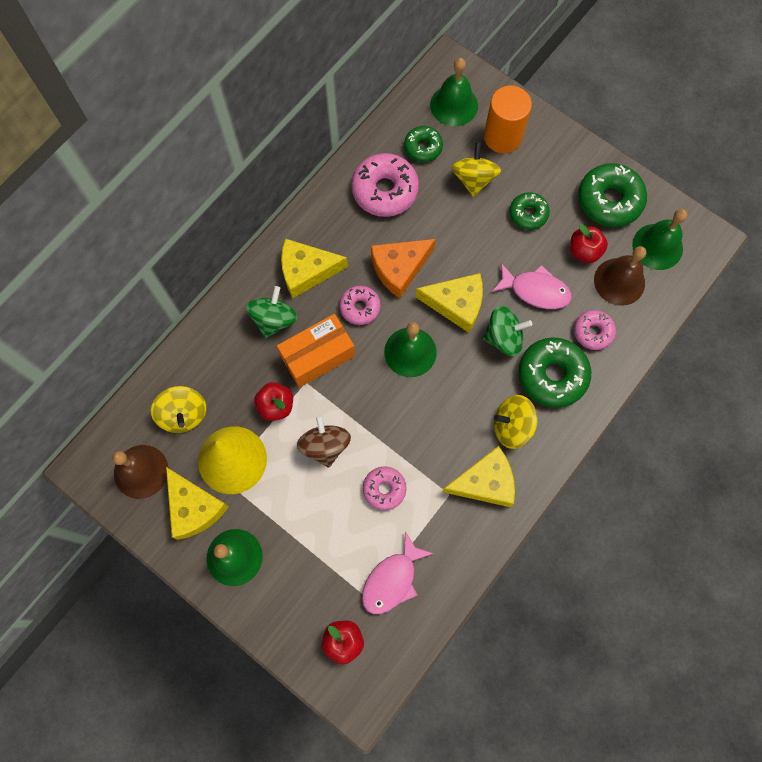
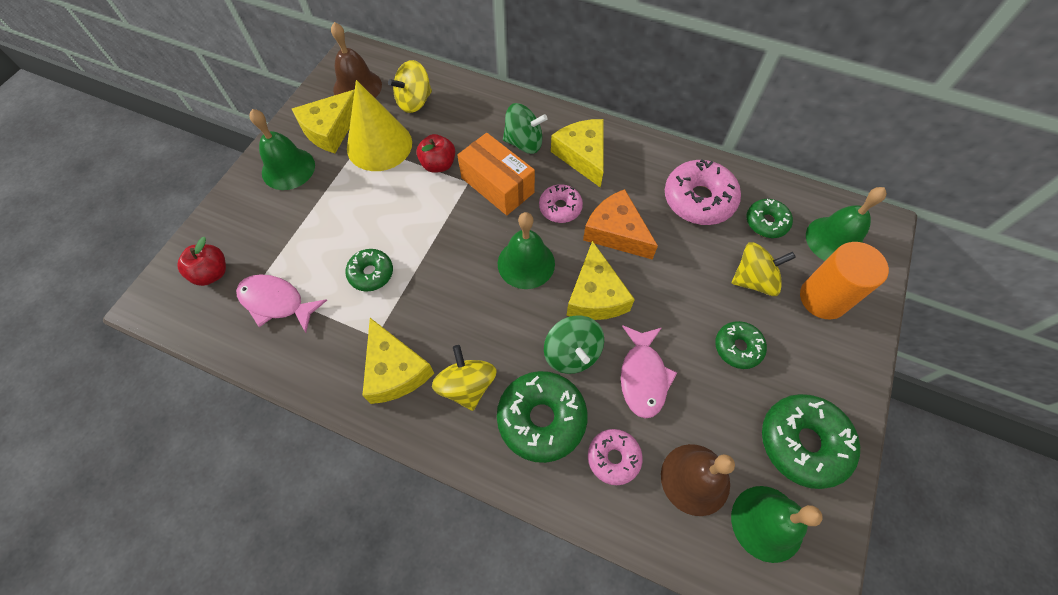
camera: 75 degrees right, 10 degrees down
(325, 446) = (407, 212): brown spinning top -> none
(384, 489) = (371, 273): pink donut -> green donut
(584, 251) = (718, 425): red apple -> none

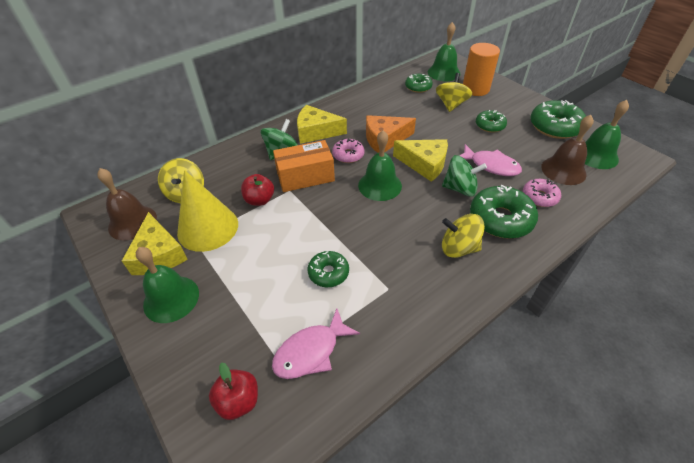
camera: 60 degrees left, 15 degrees down
(395, 370) = (425, 286): yellow cheese -> none
(698, 199) = (386, 102): pink donut -> none

